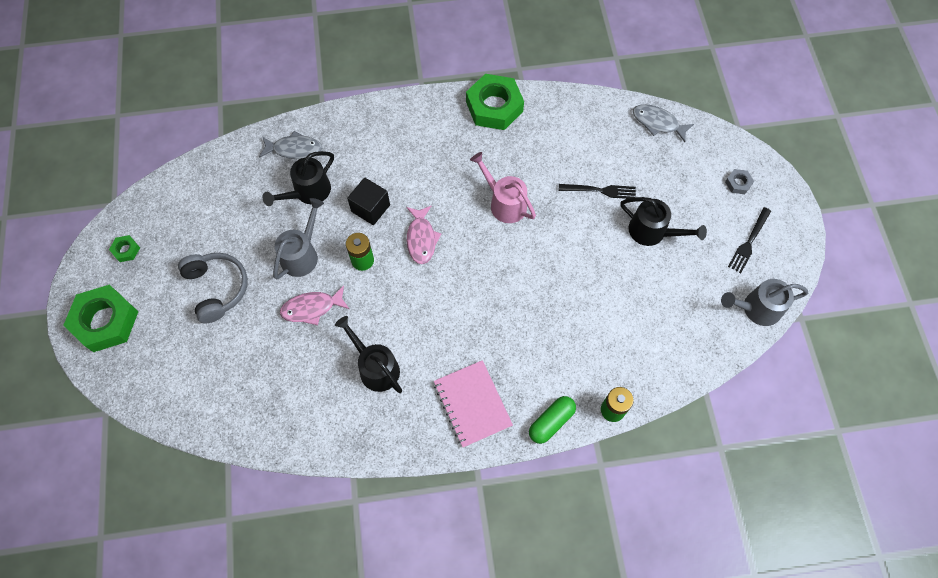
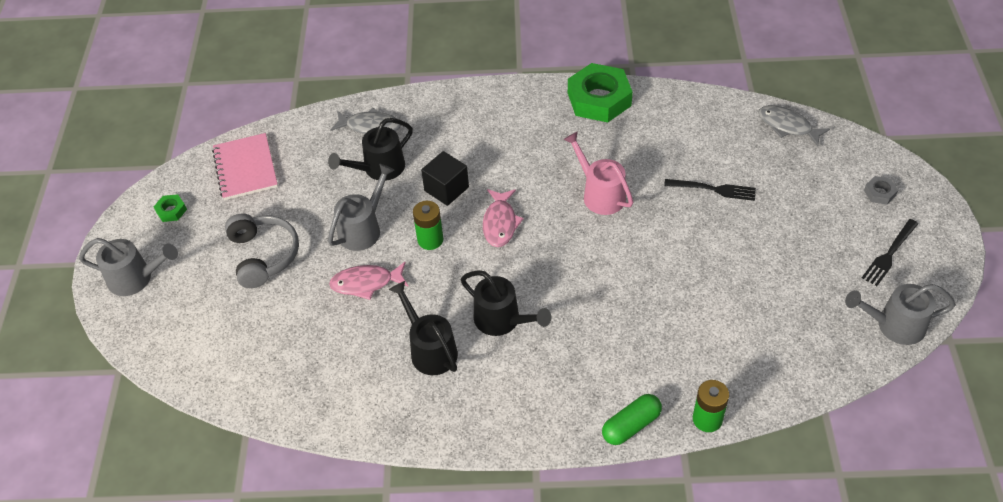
camera: 10 degrees right, 15 degrees down
(105, 321) = (136, 278): green nut -> grey watering can
(472, 404) = (538, 398): pink notebook -> pink notebook (245, 168)
(652, 232) = (772, 235): black watering can -> black watering can (502, 320)

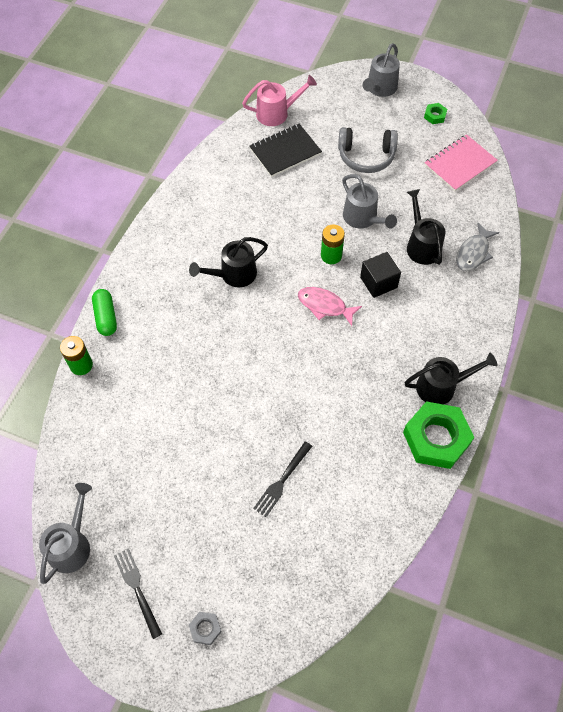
camera: 110 degrees right, 10 degrees up
(245, 168) = (460, 164): pink notebook -> pink notebook turned 45 degrees counterclockwise
(285, 341) = (285, 151): none -> black notebook
(366, 283) = (310, 206): pink fish -> none
(430, 349) = (234, 225): black watering can -> black watering can (441, 386)
(599, 194) = (321, 388): pink watering can -> pink watering can (277, 113)
(787, 126) = (327, 593): grey fish -> none

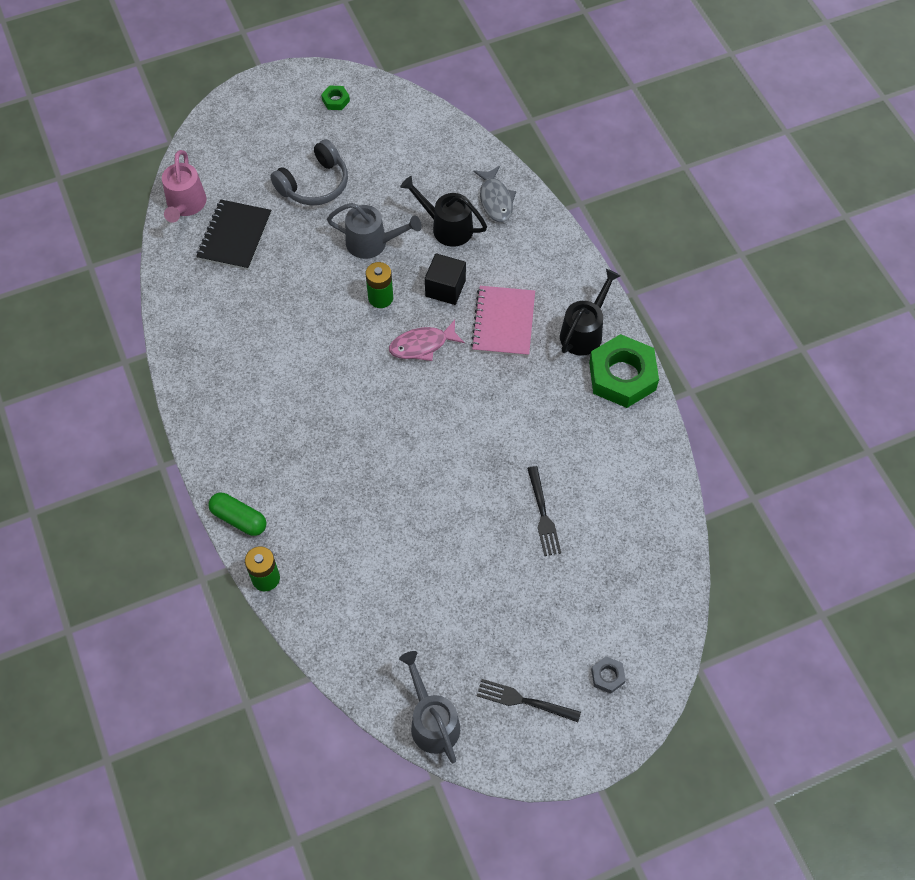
camera: 45 degrees left, 0 degrees up
(233, 275) = (313, 385): black watering can -> none
(277, 113) = (185, 205): pink watering can -> pink watering can turned 150 degrees clockwise
(380, 89) = (258, 110): grey watering can -> none
(460, 164) = (404, 129): pink notebook -> pink notebook (503, 322)

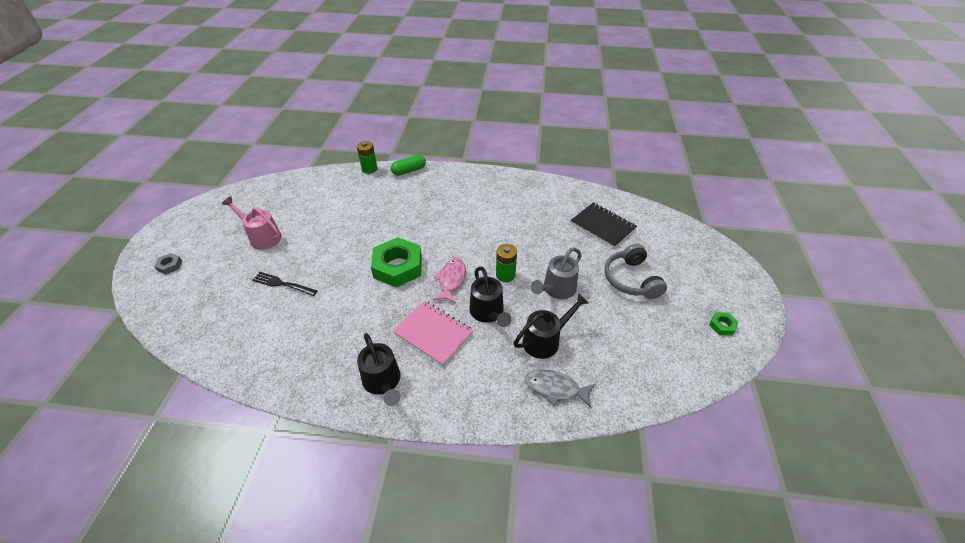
camera: 120 degrees right, 15 degrees down
(185, 205) = (641, 213): pink watering can -> pink watering can (262, 237)
(432, 721) = (241, 194): grey watering can -> none
(445, 288) = (488, 313): black cube -> black watering can
(524, 701) = (205, 228): black fork -> none
(622, 376) = (325, 386): green nut -> green nut (398, 267)

